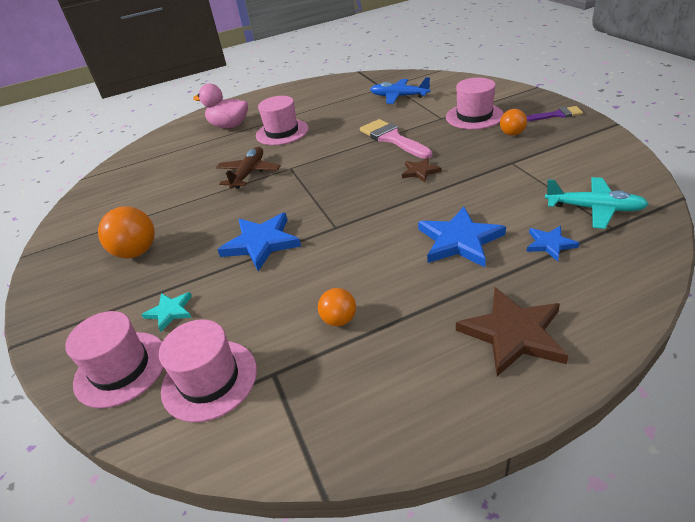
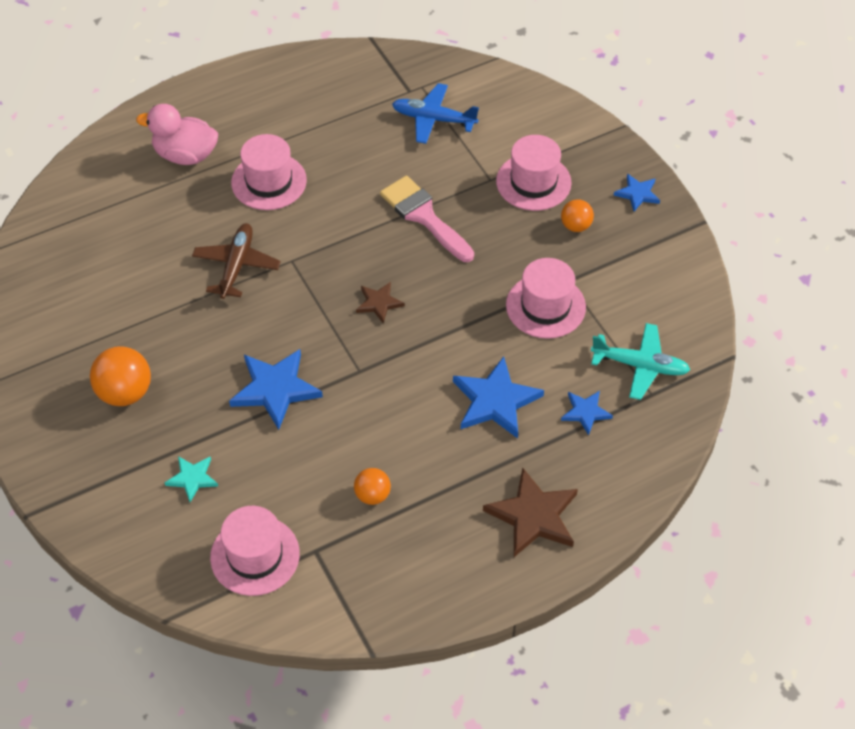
camera: 10 degrees left, 15 degrees up
(121, 368) = (161, 542): pink hat -> pink hat (545, 306)
(420, 171) = (458, 286): brown star -> brown star (379, 303)
(557, 115) = (637, 194): purple brush -> blue star

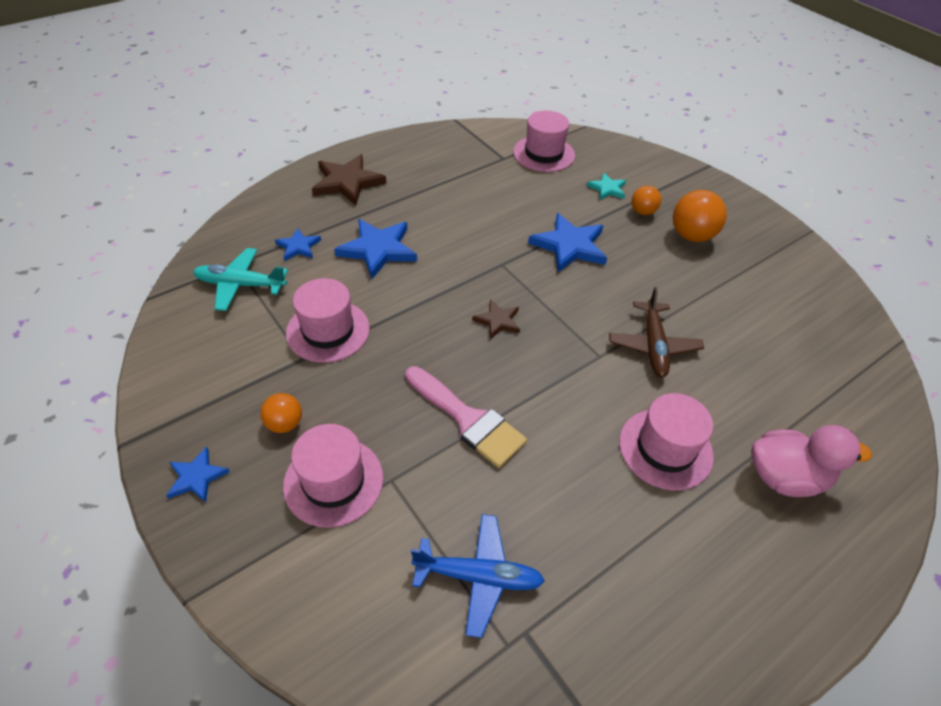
camera: 170 degrees right, 5 degrees down
(372, 495) = (470, 187): orange ball -> orange ball (642, 212)

